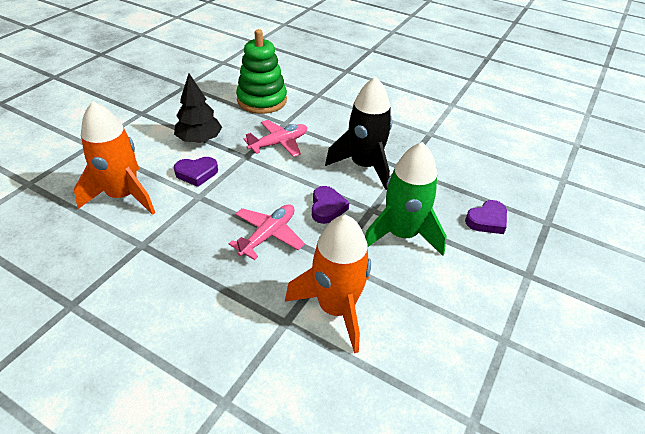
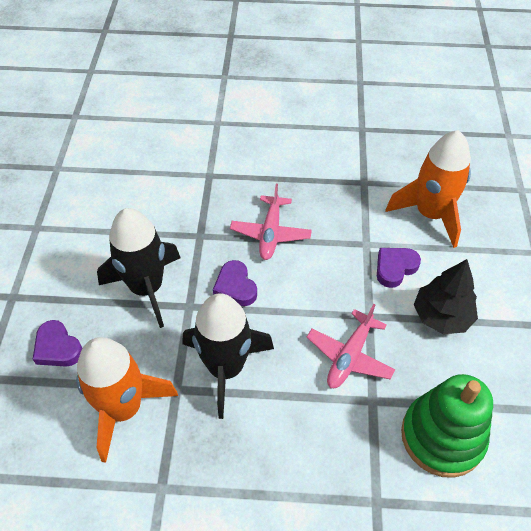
camera: 155 degrees right, 10 degrees up
(336, 308) = (177, 198): orange rocket -> orange rocket (123, 408)
(401, 234) = (147, 288): green rocket -> black rocket
(487, 220) = (57, 348): purple heart -> purple heart turned 75 degrees counterclockwise

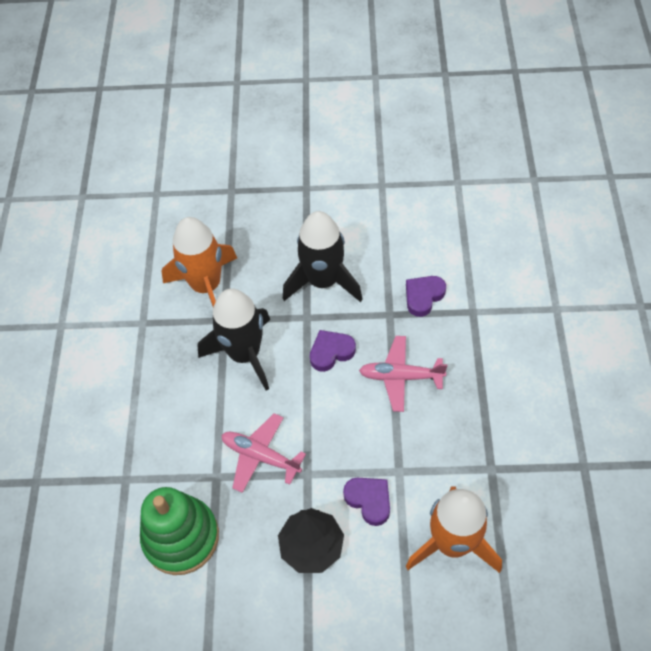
camera: 90 degrees right, 5 degrees up
(57, 348) = (259, 230): purple heart -> purple heart (423, 296)

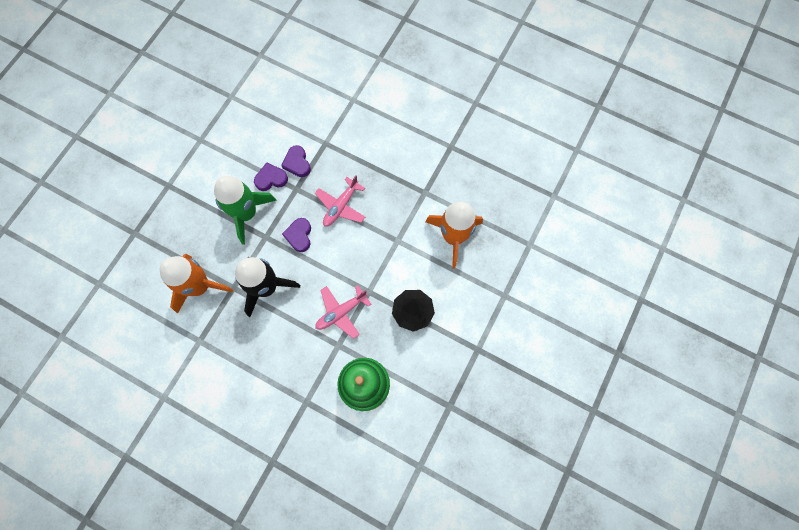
camera: 65 degrees left, 15 degrees up
(323, 281) = (246, 213): black rocket -> green rocket
(369, 500) = (404, 266): purple heart -> purple heart (271, 179)

